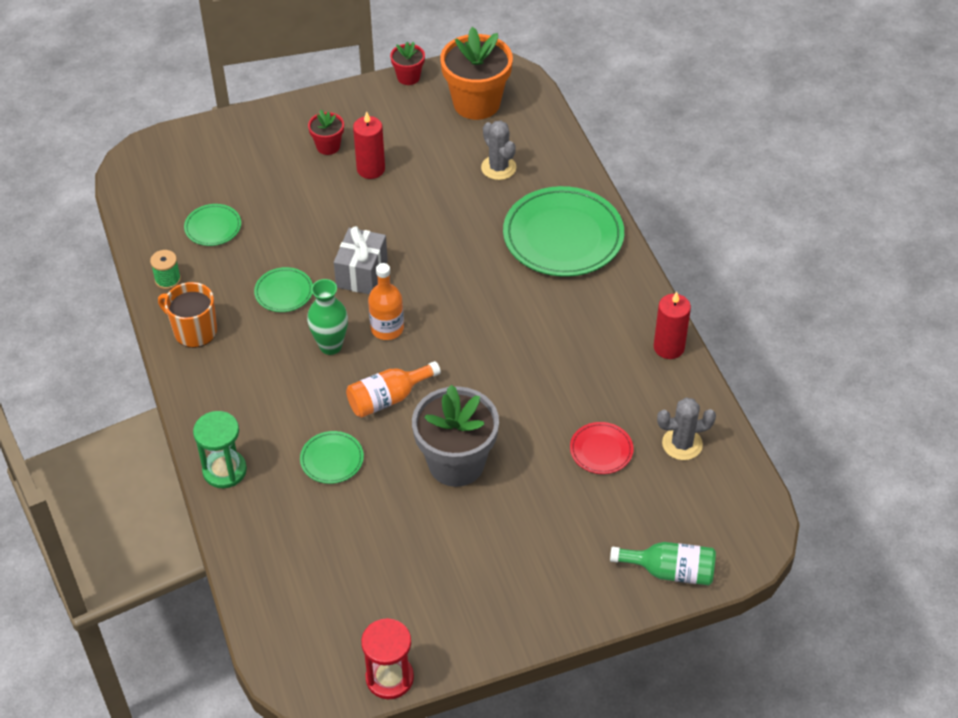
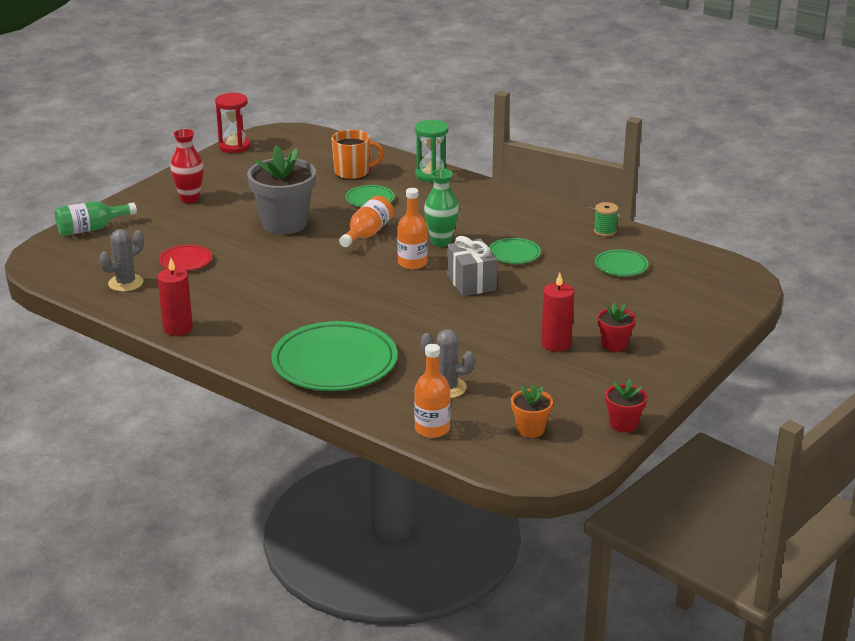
camera: 145 degrees right, 20 degrees down
(194, 331) = (545, 217): orange mug -> orange mug (353, 172)
(476, 103) = (530, 429): orange flower pot -> orange flower pot, size x0.49
(524, 575) = (189, 199): none -> red vase
(545, 136) = (432, 429): none -> orange bottle

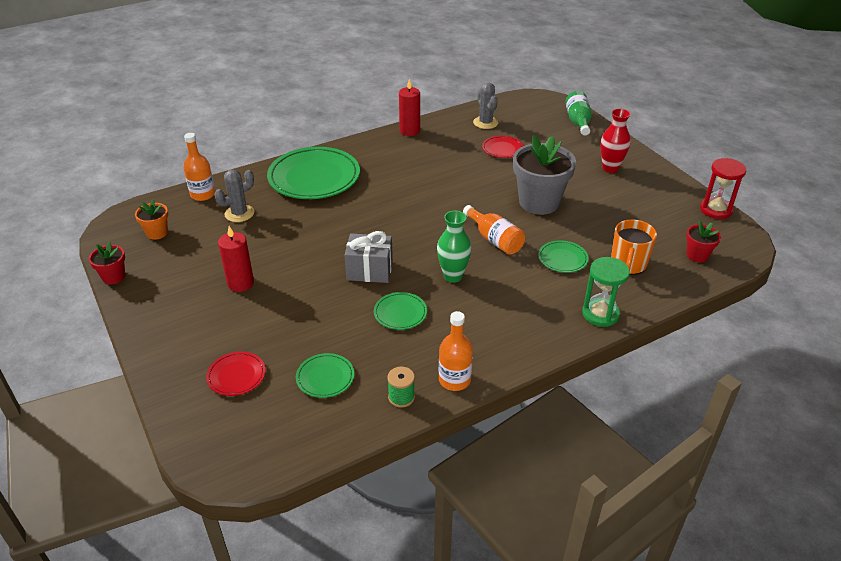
camera: 115 degrees right, 10 degrees up
(412, 263) = (426, 249): orange bottle -> orange bottle (454, 380)
(614, 344) = (208, 315): red flower pot -> red flower pot (697, 255)
(663, 304) = (236, 376): none -> red plate

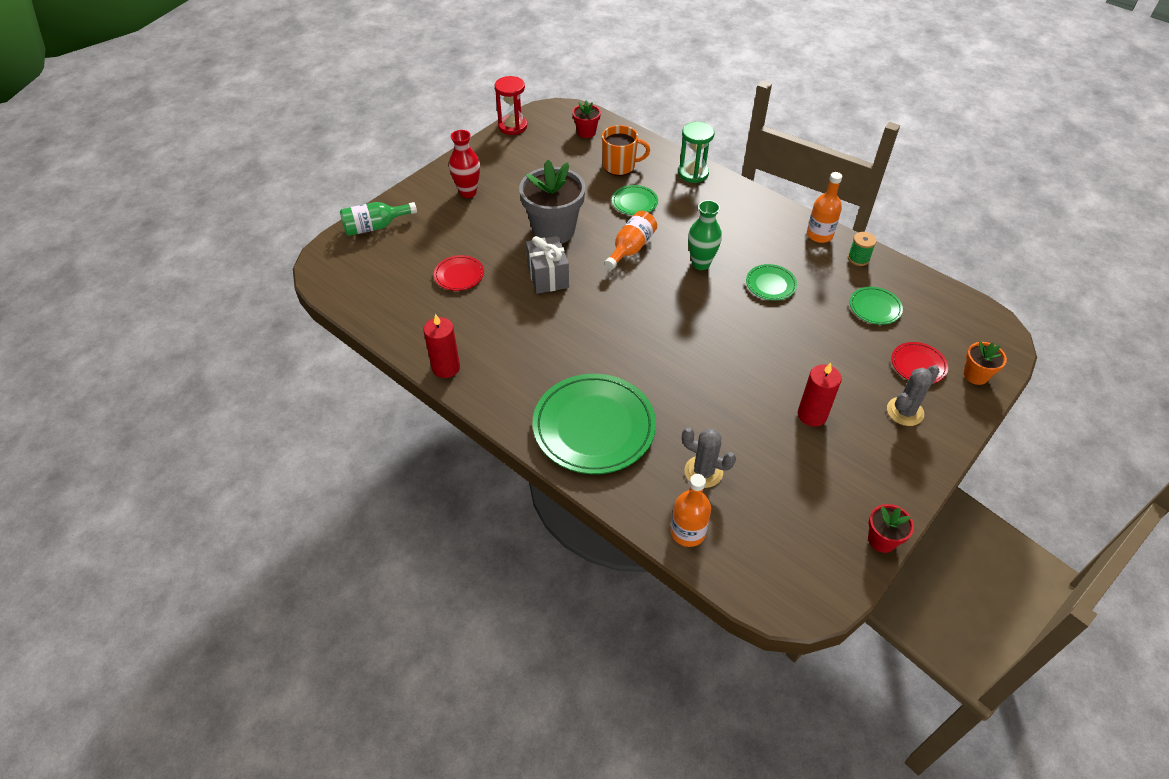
camera: 110 degrees left, 10 degrees up
(157, 233) = (787, 541): orange flower pot -> orange flower pot (975, 375)
(369, 270) = (729, 322): grey gift -> grey gift (548, 276)
(485, 123) = (401, 302): grey cactus -> grey cactus (905, 411)

